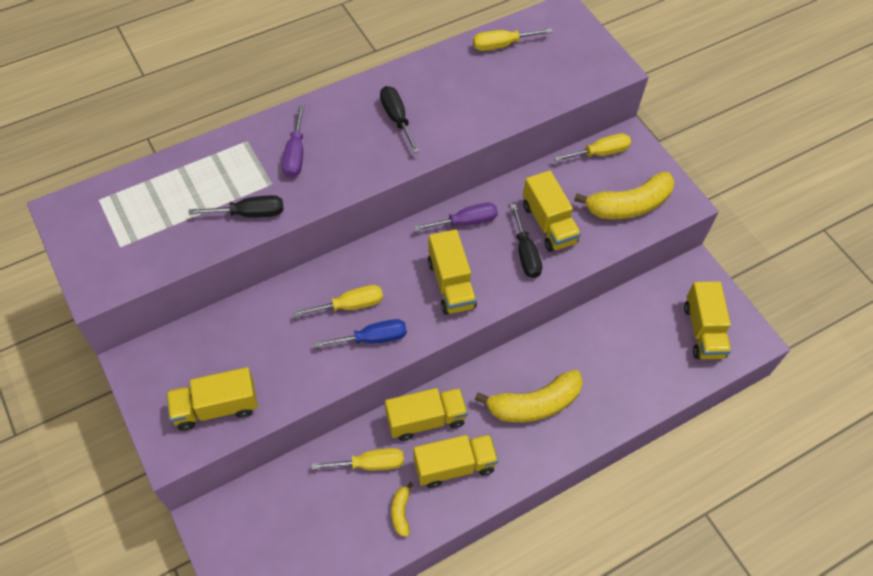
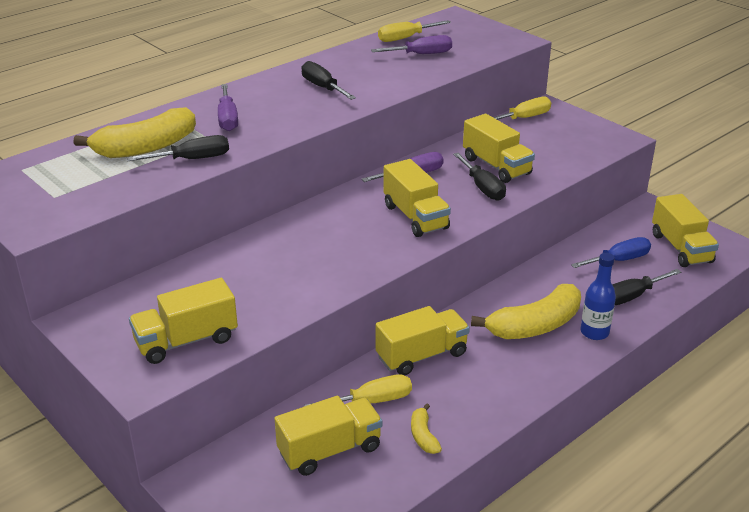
camera: 10 degrees left, 25 degrees down
(350, 305) = (313, 245): yellow screwdriver -> none
(373, 338) = (348, 265): blue screwdriver -> blue screwdriver (619, 260)
(454, 466) = (469, 387): yellow truck -> yellow truck (329, 450)
(509, 78) = (421, 54): none -> purple screwdriver
(583, 423) = (594, 332): none -> blue bottle
(628, 205) = (568, 146): yellow banana -> yellow banana (146, 147)
(633, 385) = (632, 296): none -> black screwdriver

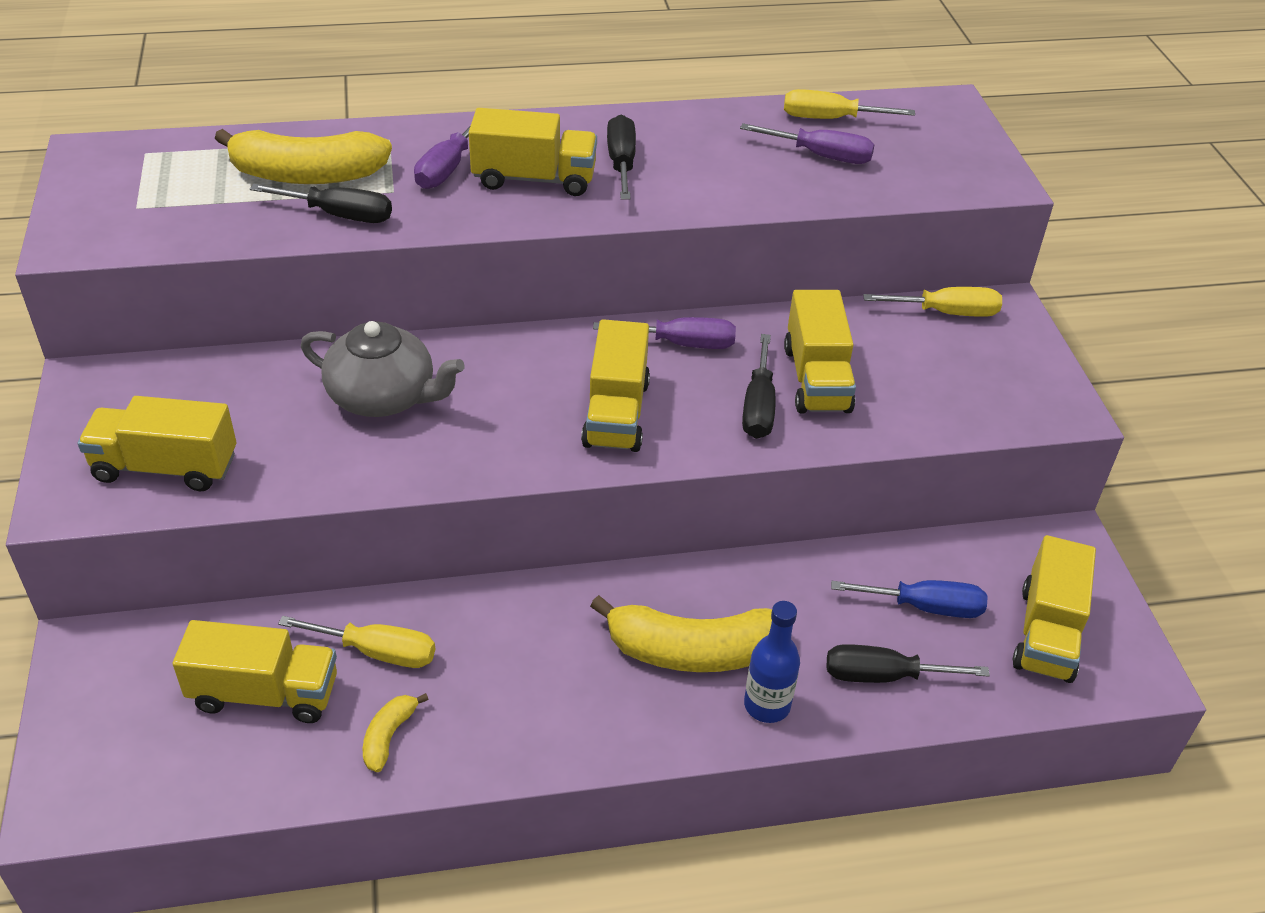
camera: 30 degrees right, 10 degrees up
(278, 257) = (384, 397): none -> grey teapot
(421, 355) = (500, 618): yellow truck -> yellow truck (534, 179)

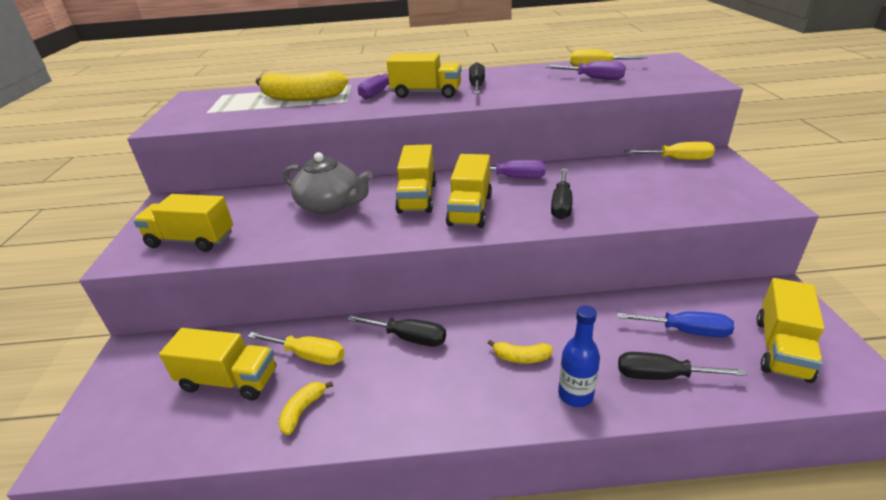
camera: 10 degrees right, 10 degrees down
(340, 215) = (314, 110): black screwdriver -> black screwdriver (409, 338)
(693, 651) = (521, 357): yellow banana -> yellow banana, size x0.46
(816, 379) = (598, 191): yellow truck -> yellow truck (417, 197)

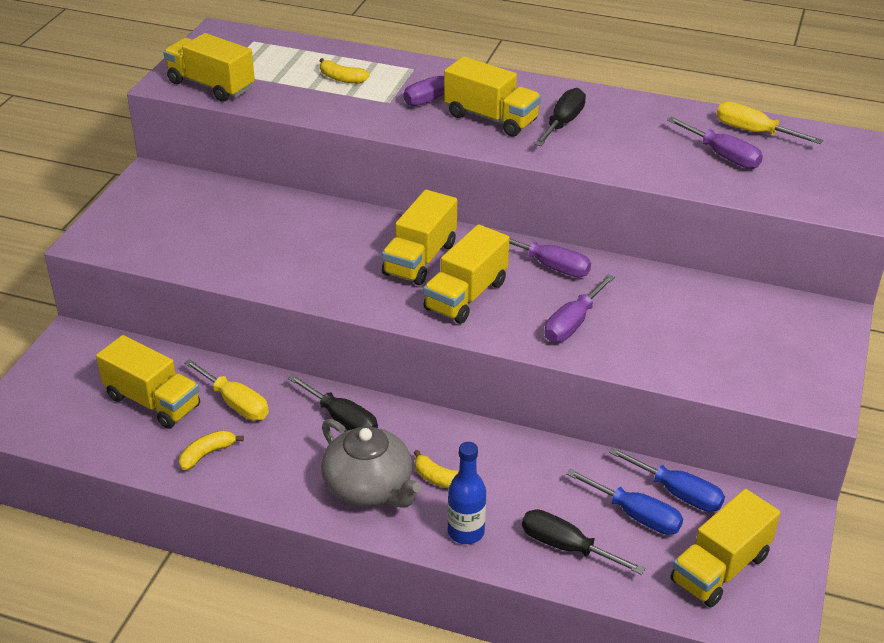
camera: 20 degrees right, 5 degrees up
(191, 240) = (159, 239): yellow truck -> yellow truck (211, 85)
(302, 97) = (341, 78): yellow banana -> yellow banana, size x0.46
(330, 205) = (320, 238): grey teapot -> grey teapot (369, 487)
(561, 205) = (572, 323): black screwdriver -> purple screwdriver
(678, 159) = (779, 305): yellow screwdriver -> none
(697, 304) = (678, 493): none -> blue screwdriver

